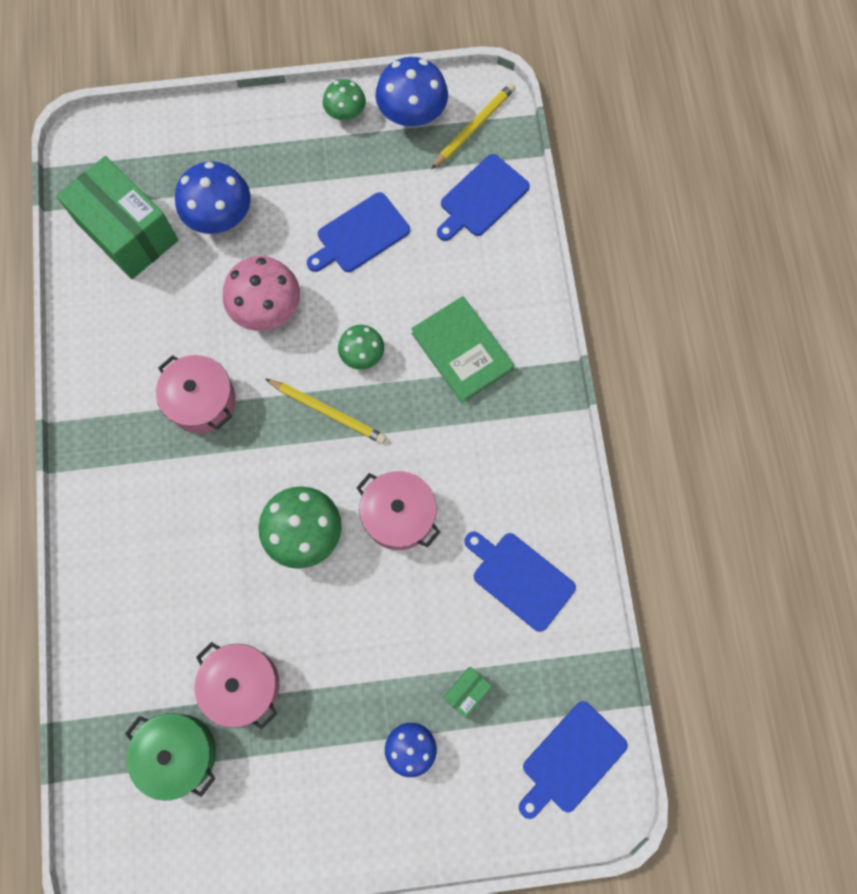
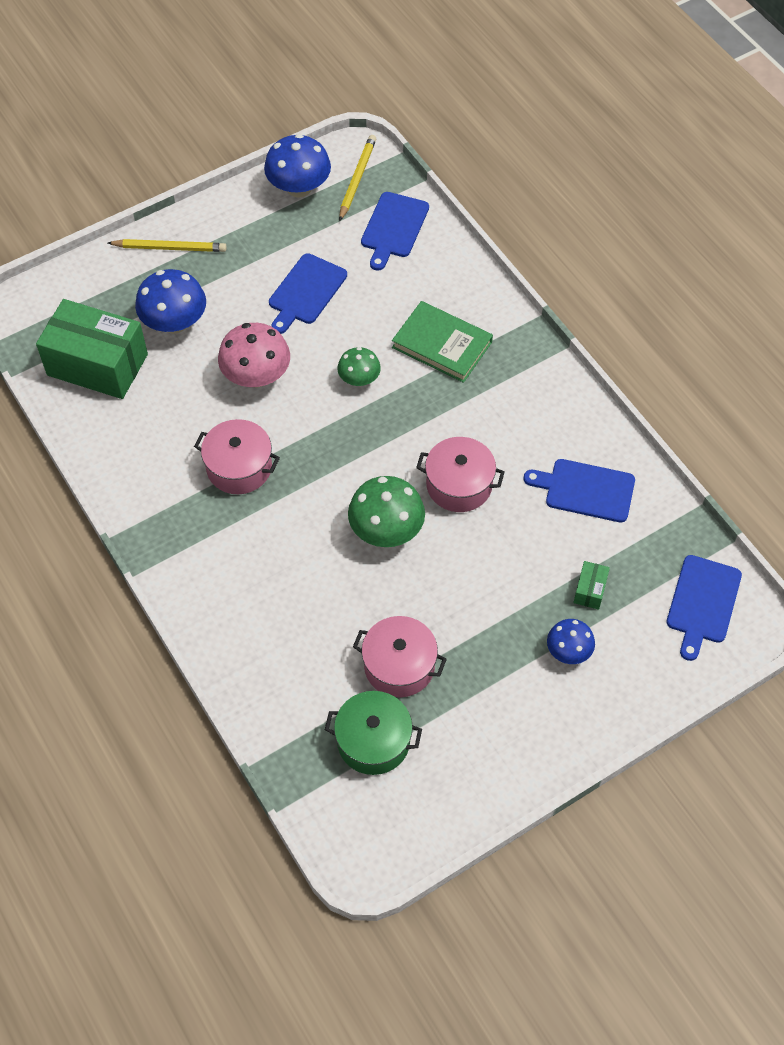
camera: 25 degrees left, 15 degrees down
(327, 412) = (354, 432): yellow pencil -> yellow pencil (169, 248)
(345, 113) = (241, 207): green mushroom -> none

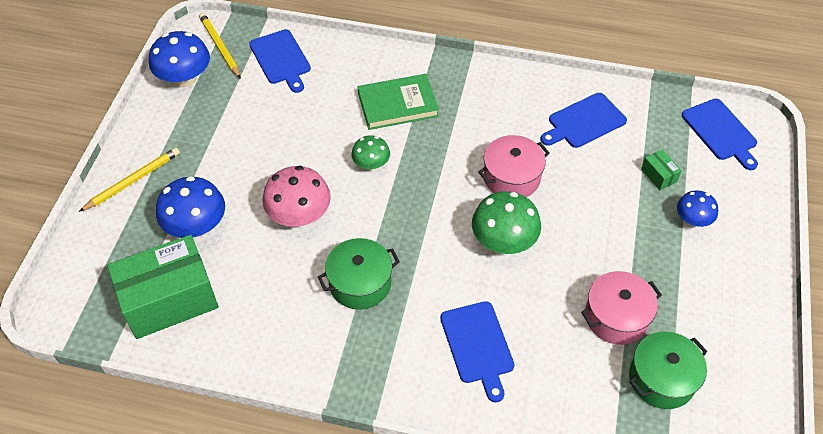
camera: 45 degrees left, 5 degrees down
(239, 467) = (360, 283): pink pot -> green pot
(306, 292) = (269, 138): blue cutting board -> blue cutting board (477, 346)

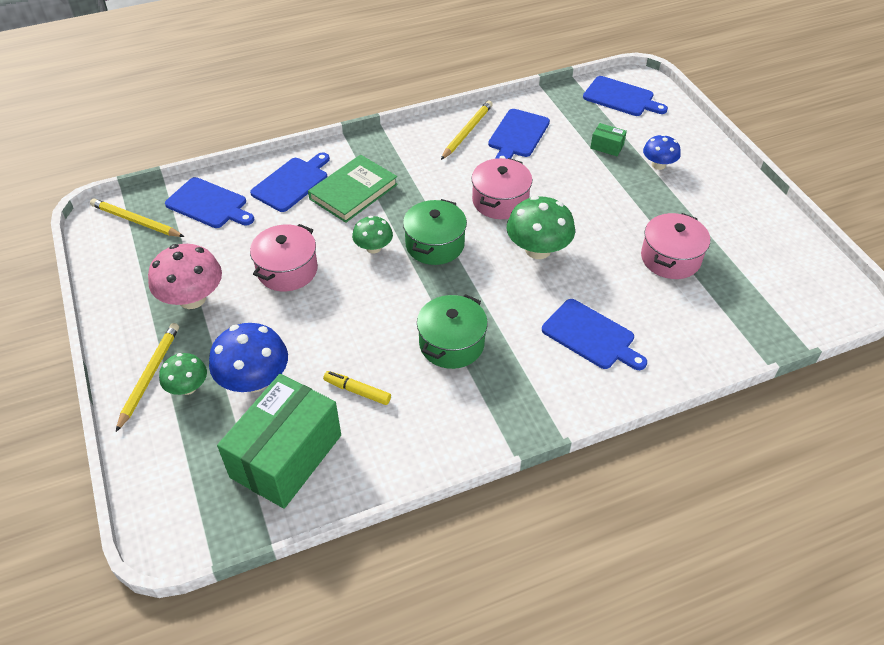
camera: 35 degrees left, 5 degrees down
(150, 205) = (188, 387): none -> green mushroom
(185, 78) = (123, 263): blue mushroom -> none
(258, 279) = (357, 391): none -> yellow marker
(291, 148) = (287, 270): none -> pink pot
(299, 215) = (346, 320): pink mushroom -> pink mushroom (192, 298)
(357, 72) = (292, 183): none -> blue cutting board
(541, 96) = (467, 132): none -> yellow pencil
(661, 379) = (741, 282): green pot -> green pot (435, 244)

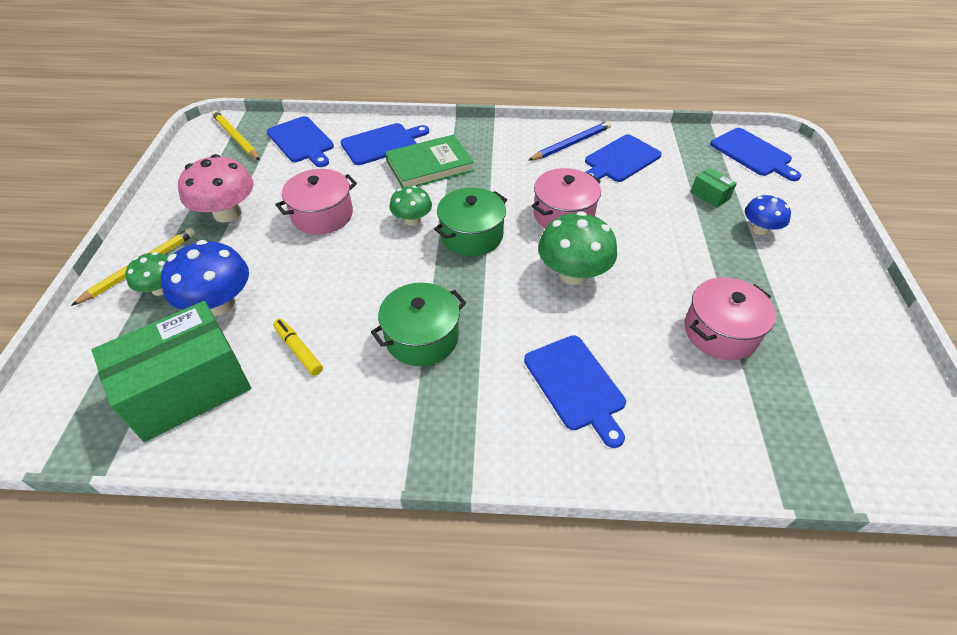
camera: 25 degrees right, 0 degrees up
(467, 132) = (571, 144): yellow pencil -> blue pencil

